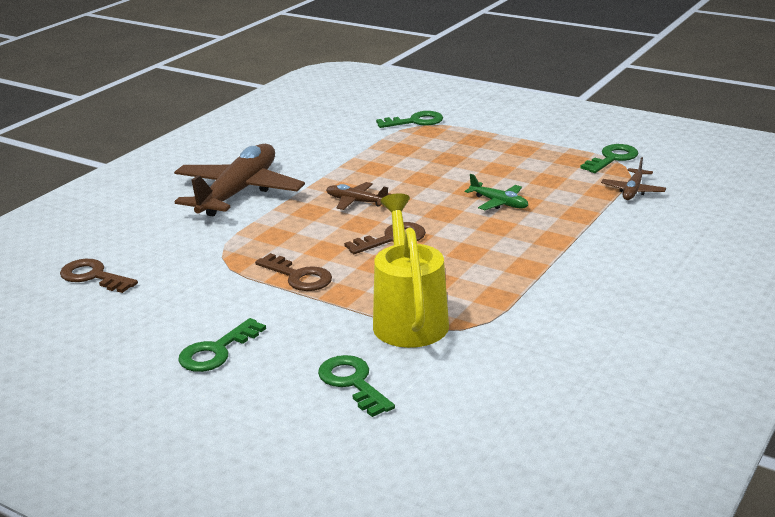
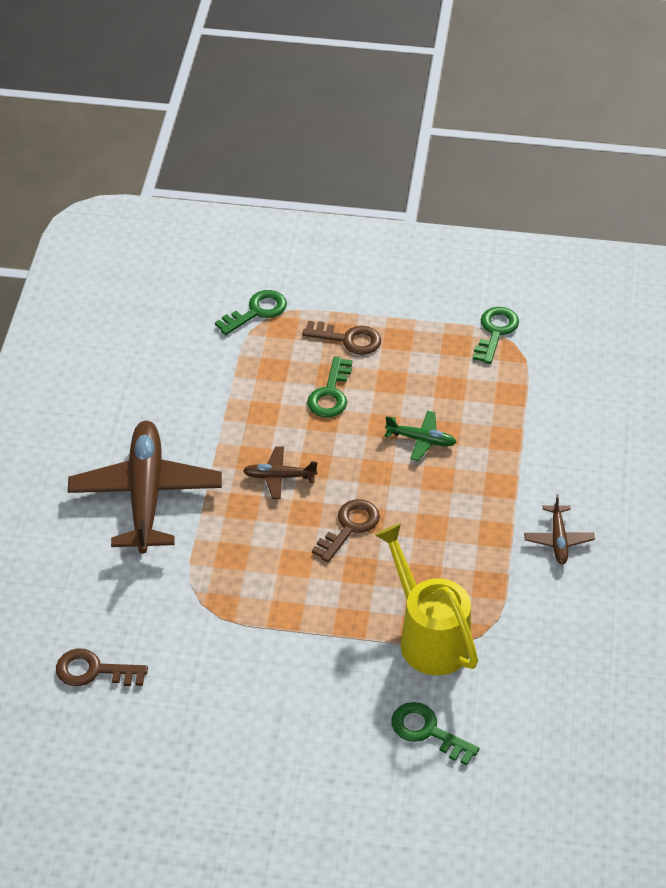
camera: 25 degrees left, 20 degrees up
(216, 351) = (287, 732): green key -> green key (330, 394)
(298, 277) = (295, 610): brown key -> brown key (348, 339)
(633, 191) = (538, 384): brown plane -> brown plane (558, 539)

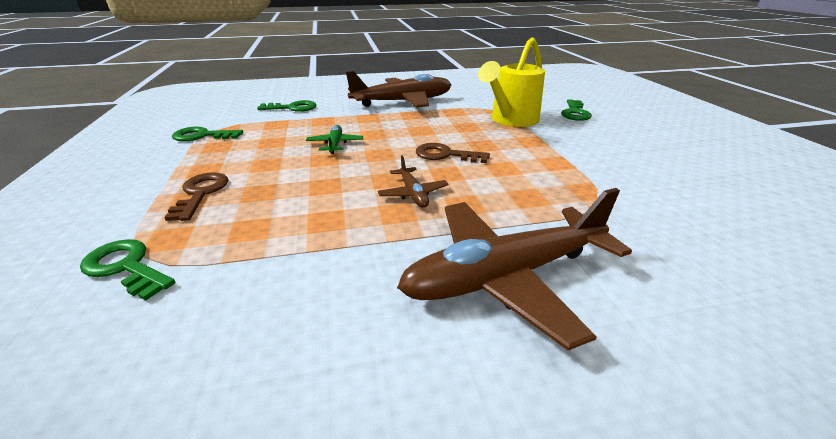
camera: 110 degrees left, 15 degrees down
(94, 671) = (758, 242): brown key -> none
(330, 394) = (287, 189): green key -> green key (292, 108)
(558, 539) = (403, 102): brown plane -> brown plane, size x2.24

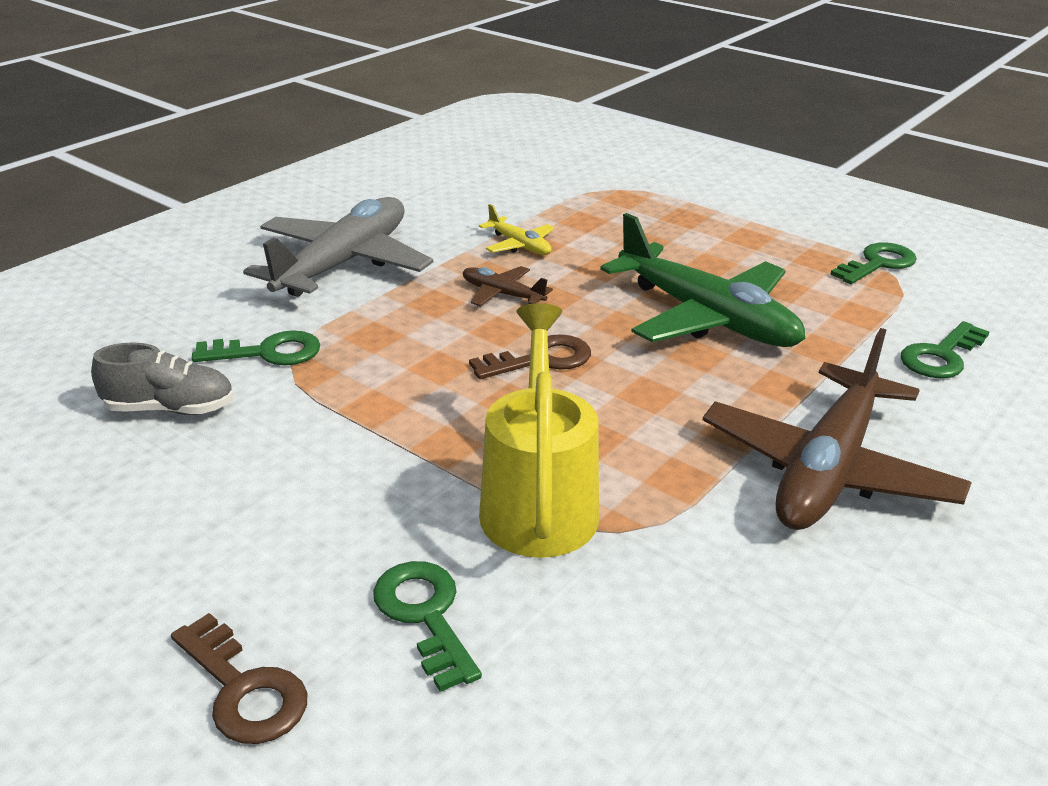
camera: 140 degrees right, 0 degrees up
(126, 267) = (608, 183): green key -> green key (268, 352)
(201, 193) = (689, 224): brown key -> brown key (243, 690)
(335, 144) = (706, 317): green plane -> green plane, size x2.24
(337, 228) = (519, 245): none -> yellow plane
(506, 276) = (343, 264): brown plane -> grey plane
(687, 200) = (170, 409): none -> grey shoe

